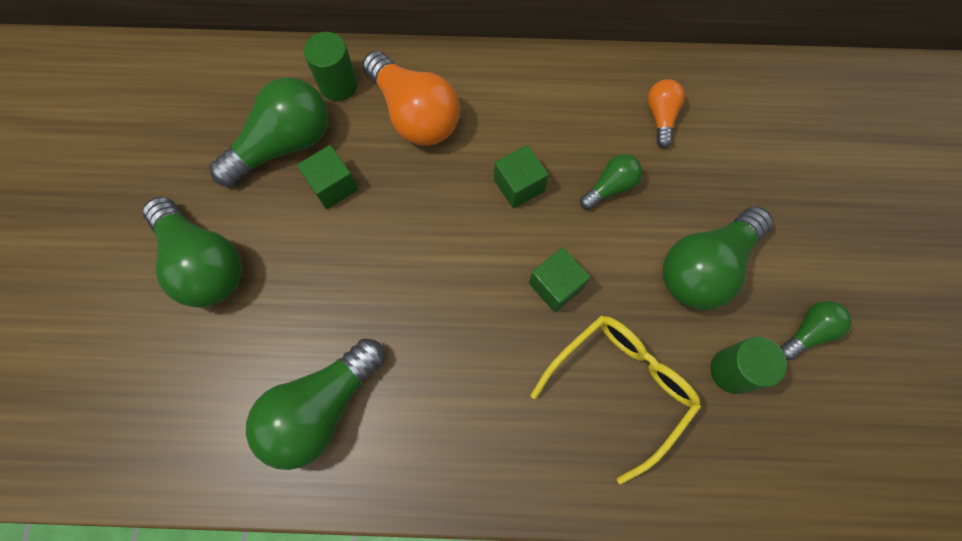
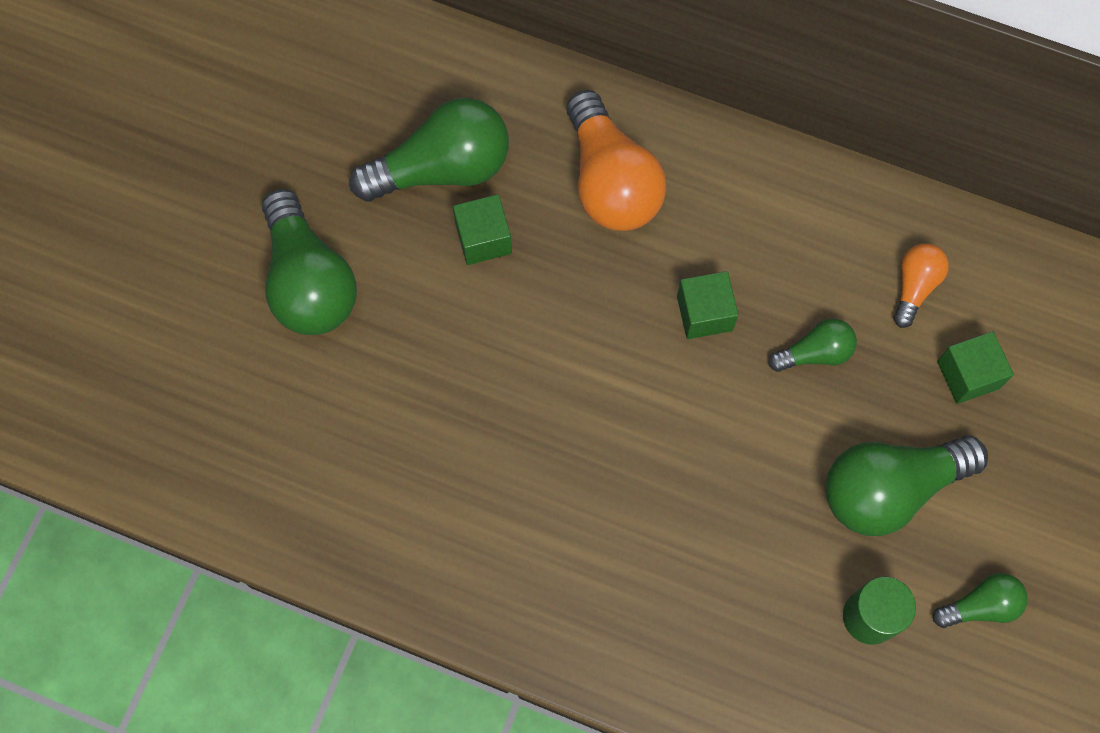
camera: 20 degrees right, 0 degrees up
(321, 408) = (390, 491): green light bulb -> none
(338, 85) = (530, 113): green cylinder -> none
(556, 286) = (703, 448): green cube -> green cube (968, 375)
(620, 387) = (733, 588): yellow glasses -> none

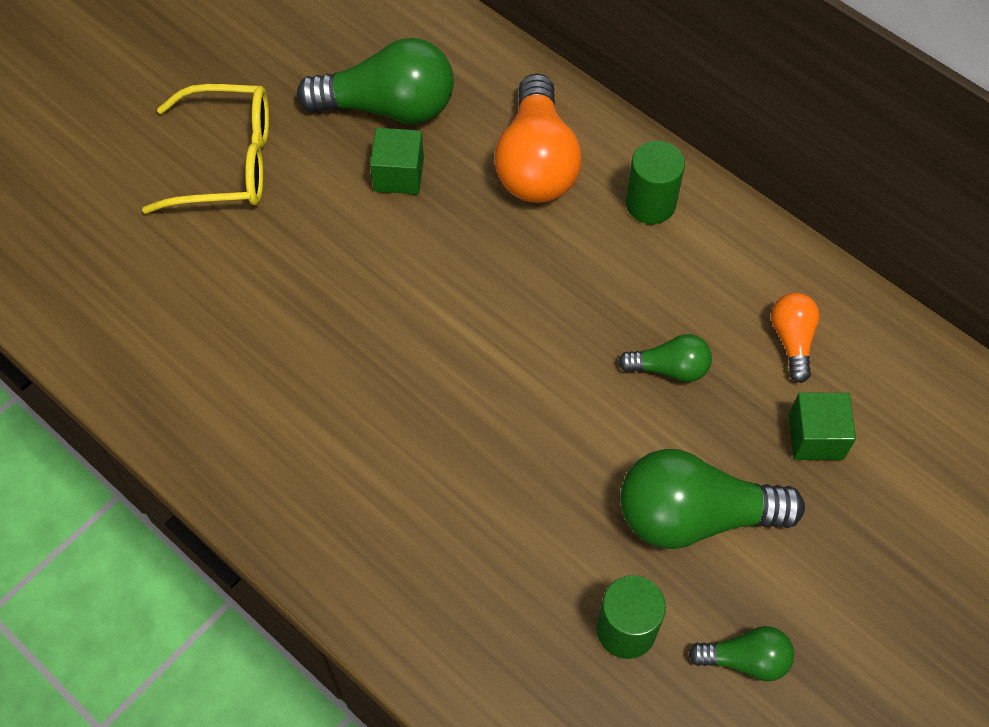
camera: 20 degrees right, 10 degrees down
(309, 281) = (228, 161): green light bulb -> yellow glasses
(704, 313) = (576, 300): green cube -> none
(735, 189) = (650, 203): none -> green cylinder
(914, 286) = (792, 340): orange light bulb -> orange light bulb turned 45 degrees counterclockwise

